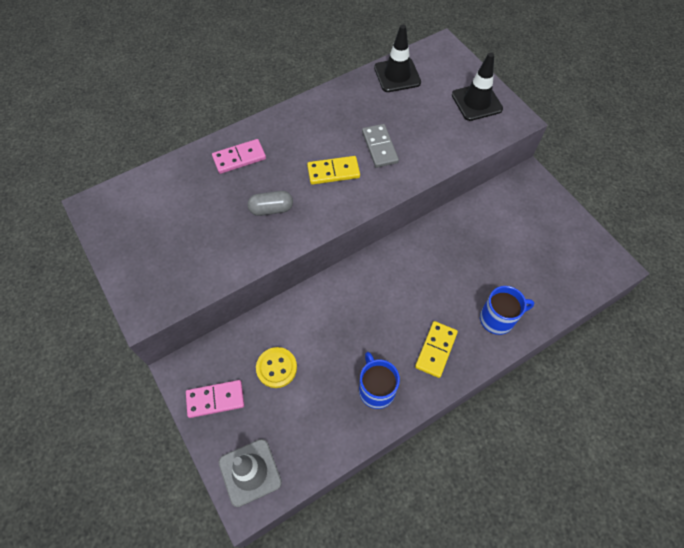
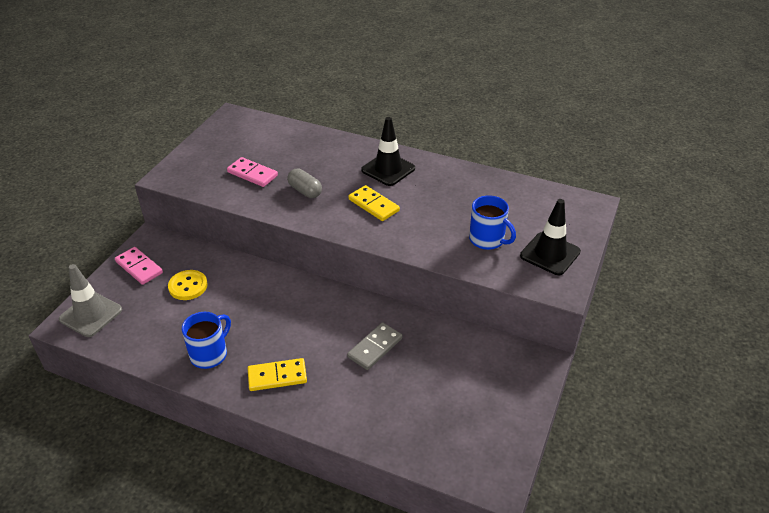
camera: 55 degrees right, 20 degrees down
(239, 158) = (337, 154): pink domino -> pink domino (252, 174)
(380, 147) = (427, 218): grey domino -> grey domino (375, 348)
(397, 75) = (520, 193): black traffic cone -> black traffic cone (388, 169)
(498, 319) = (346, 408): blue mug -> blue mug (487, 240)

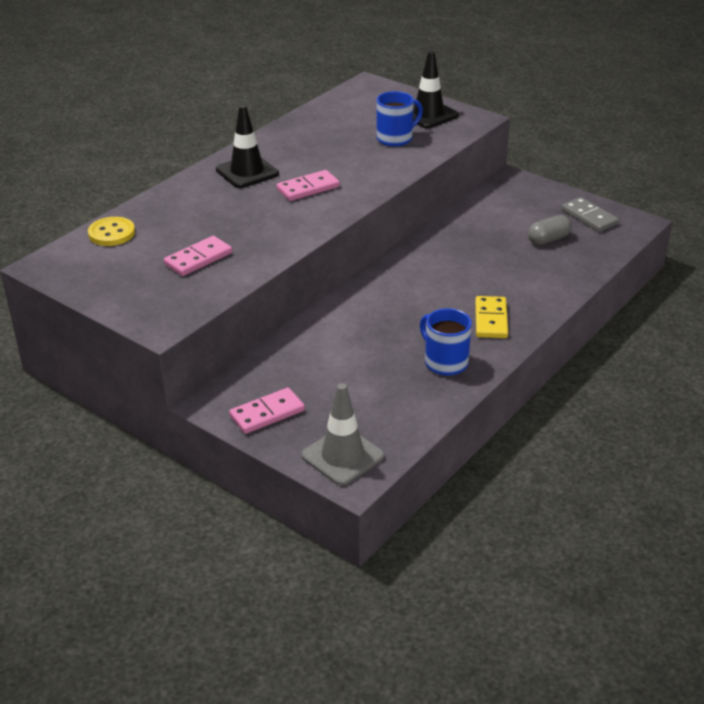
camera: 75 degrees left, 5 degrees down
(188, 286) = (323, 373): yellow button -> yellow button (111, 233)
(305, 191) = (256, 226): grey capsule -> grey capsule (548, 239)
(373, 205) = (308, 188): yellow domino -> pink domino
(375, 348) = (469, 258): grey domino -> grey domino (589, 217)

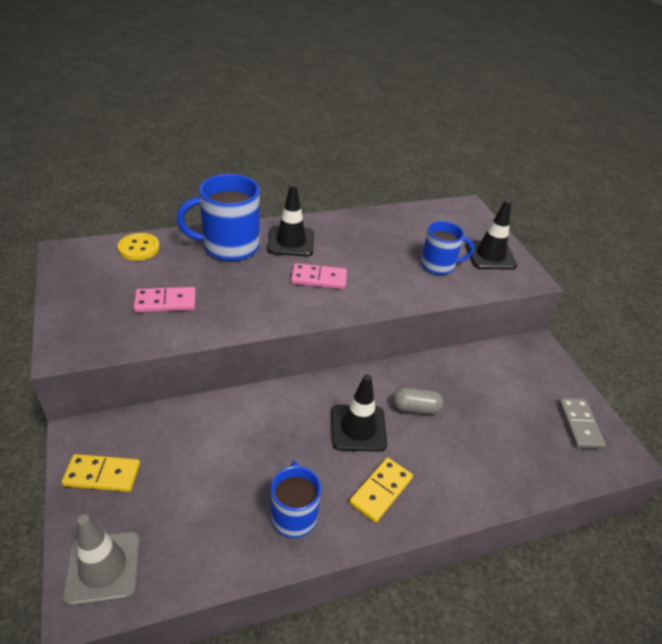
camera: 30 degrees right, 5 degrees up
(195, 198) = (229, 246): none -> blue mug
(267, 413) = (102, 475): pink domino -> yellow domino
(432, 292) = (358, 428): none -> black traffic cone
(548, 239) = (517, 429): grey capsule -> grey capsule (415, 408)

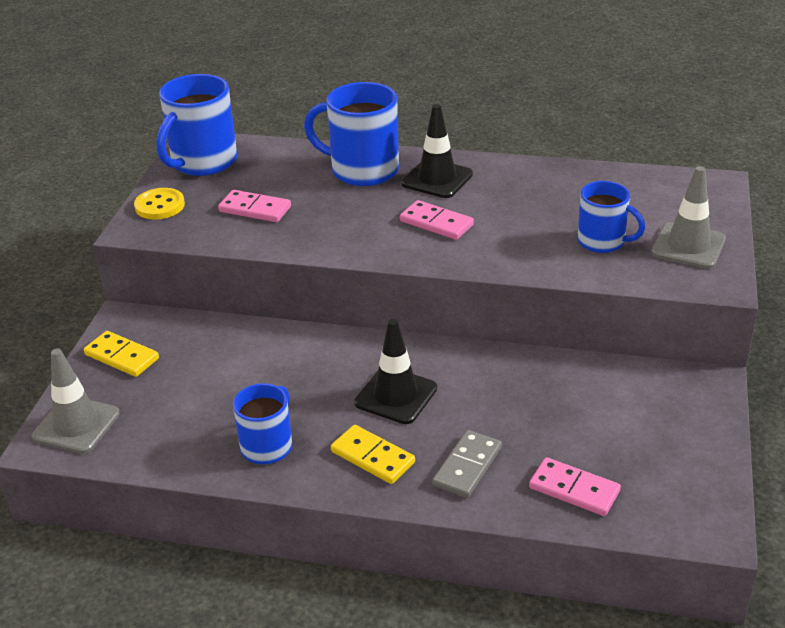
camera: 35 degrees right, 5 degrees down
(86, 268) = (202, 162): none -> blue mug
(139, 248) = (267, 153): yellow button -> yellow button (160, 206)
(381, 491) = (372, 457): yellow domino -> yellow domino turned 60 degrees clockwise
(415, 408) = (479, 397): grey capsule -> none
(490, 255) = (688, 246): black traffic cone -> grey traffic cone
(529, 460) = (574, 489): none -> pink domino
(579, 425) = (681, 479): grey domino -> grey domino (467, 467)

